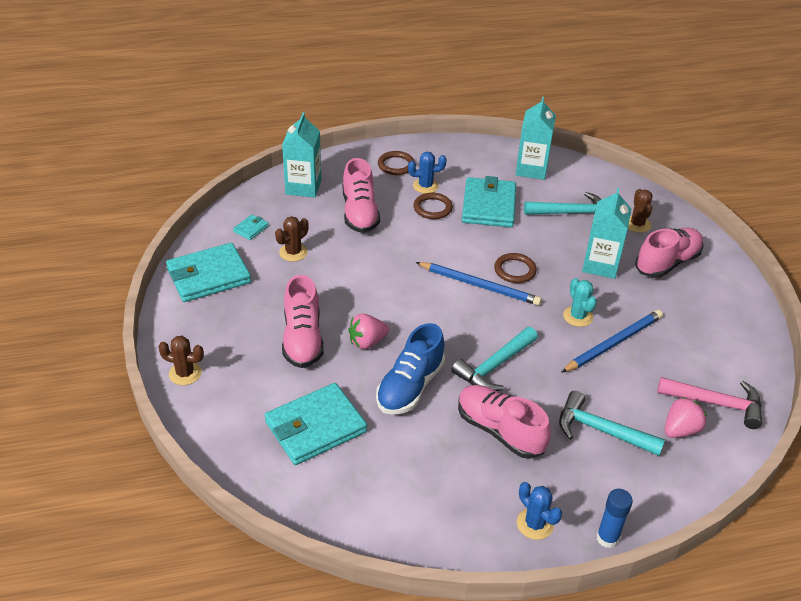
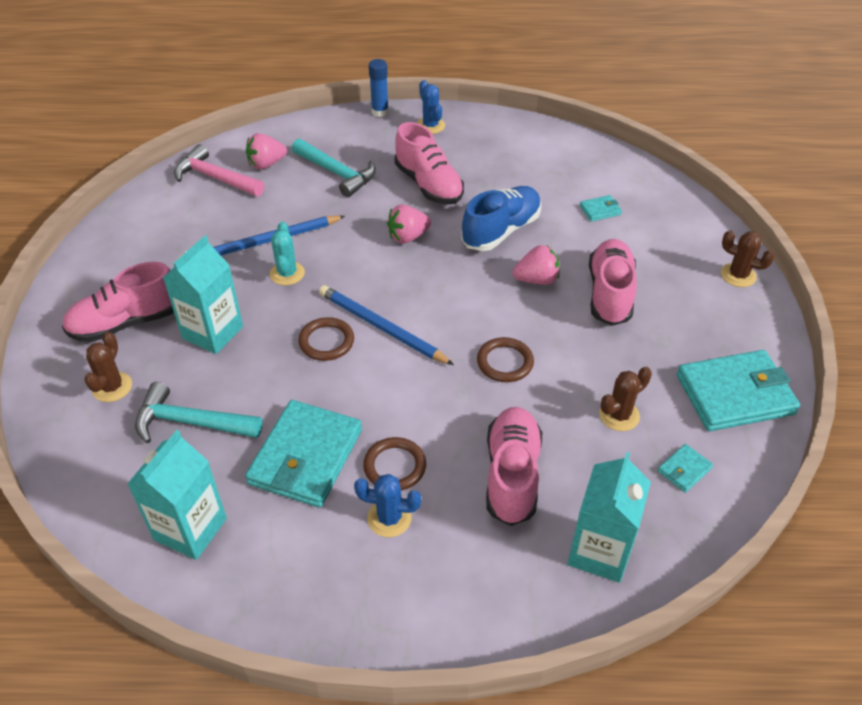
camera: 165 degrees left, 5 degrees up
(316, 427) = (600, 210): turquoise wallet -> turquoise wallet, size x0.43
(396, 165) = (425, 582): brown ring -> brown ring (505, 362)
(494, 366) = (408, 237): turquoise hammer -> pink strawberry

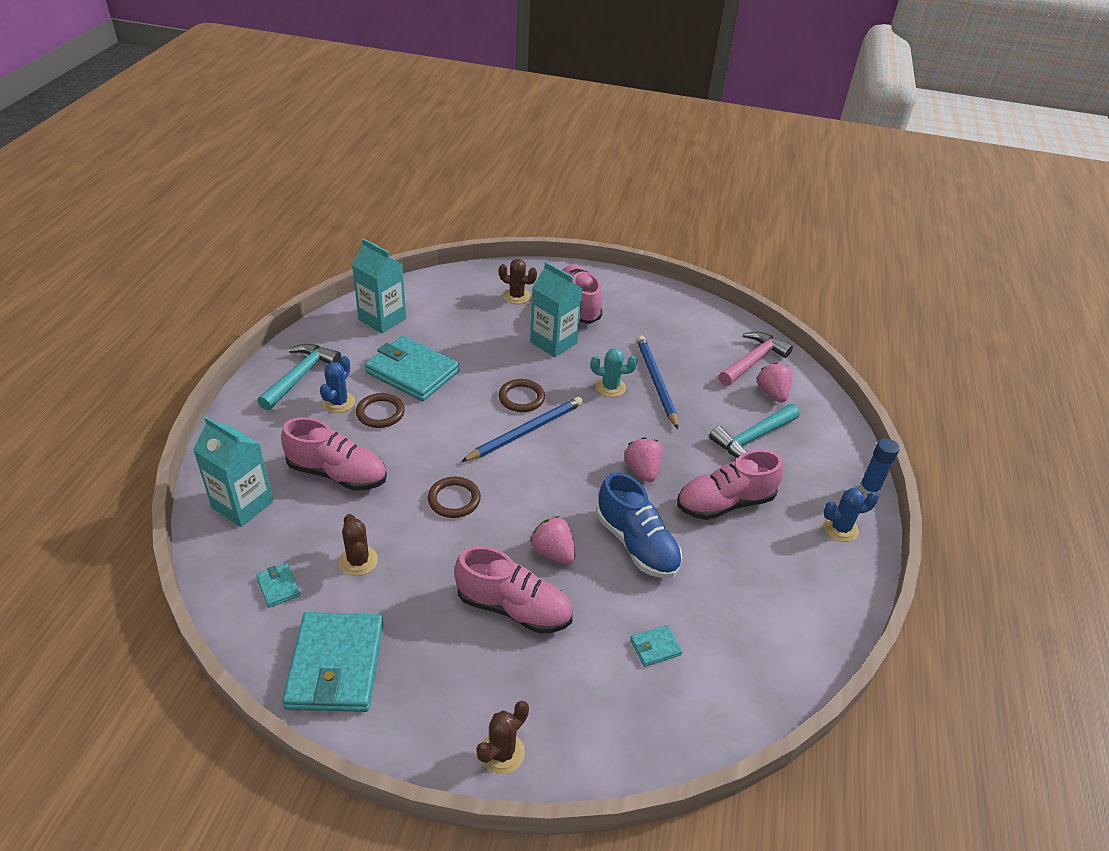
camera: 100 degrees right, 5 degrees down
(190, 422) = (469, 326): turquoise hammer -> turquoise hammer (300, 376)
(536, 280) = (553, 552): pink strawberry -> pink strawberry turned 135 degrees clockwise
(600, 210) = (655, 647): turquoise wallet -> turquoise wallet turned 75 degrees clockwise

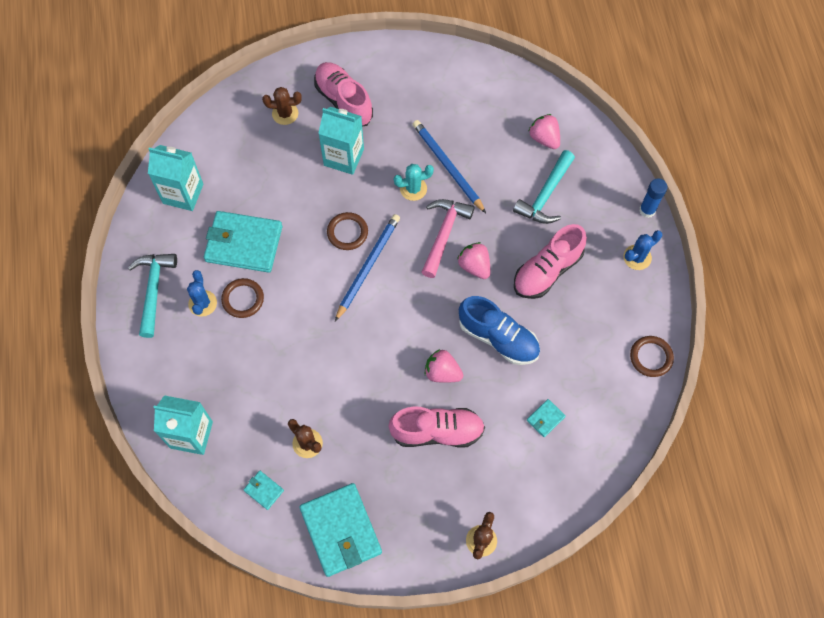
camera: 20 degrees left, 25 degrees up
(337, 474) = (245, 374): pink shoe -> none
(454, 499) = (347, 358): brown ring -> brown ring (651, 357)
(753, 361) = (516, 106): pink hammer -> pink hammer (444, 234)

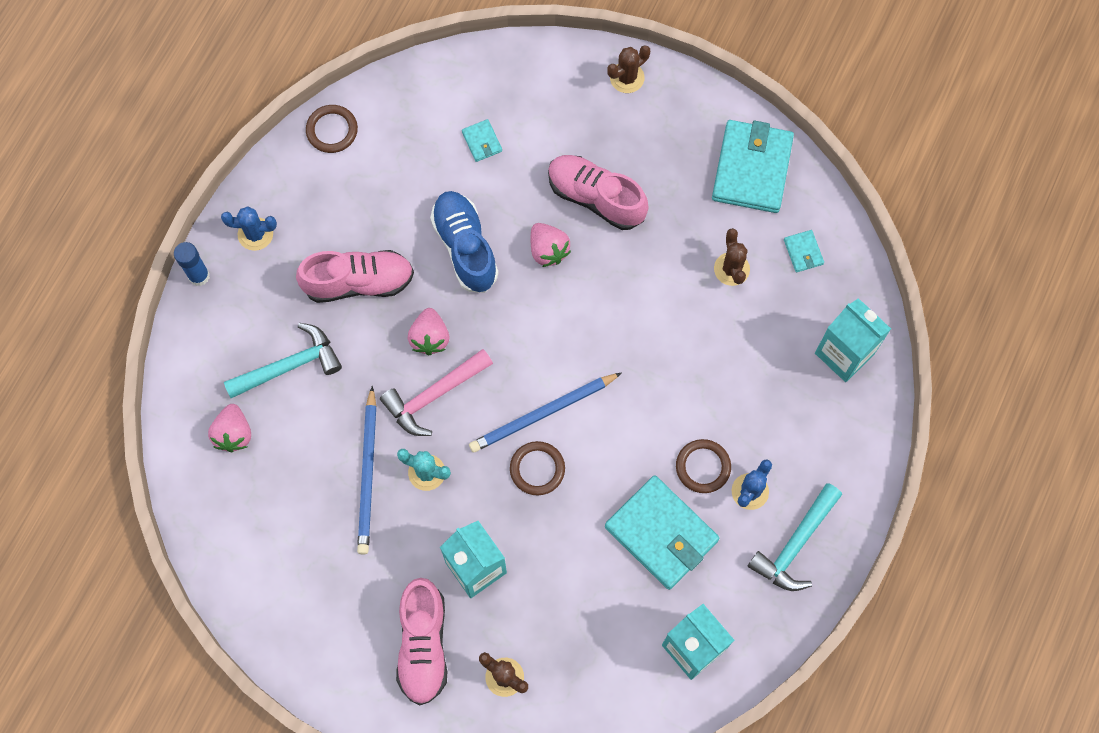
camera: 145 degrees left, 5 degrees up
(545, 419) = (482, 141): turquoise wallet -> turquoise wallet turned 75 degrees clockwise

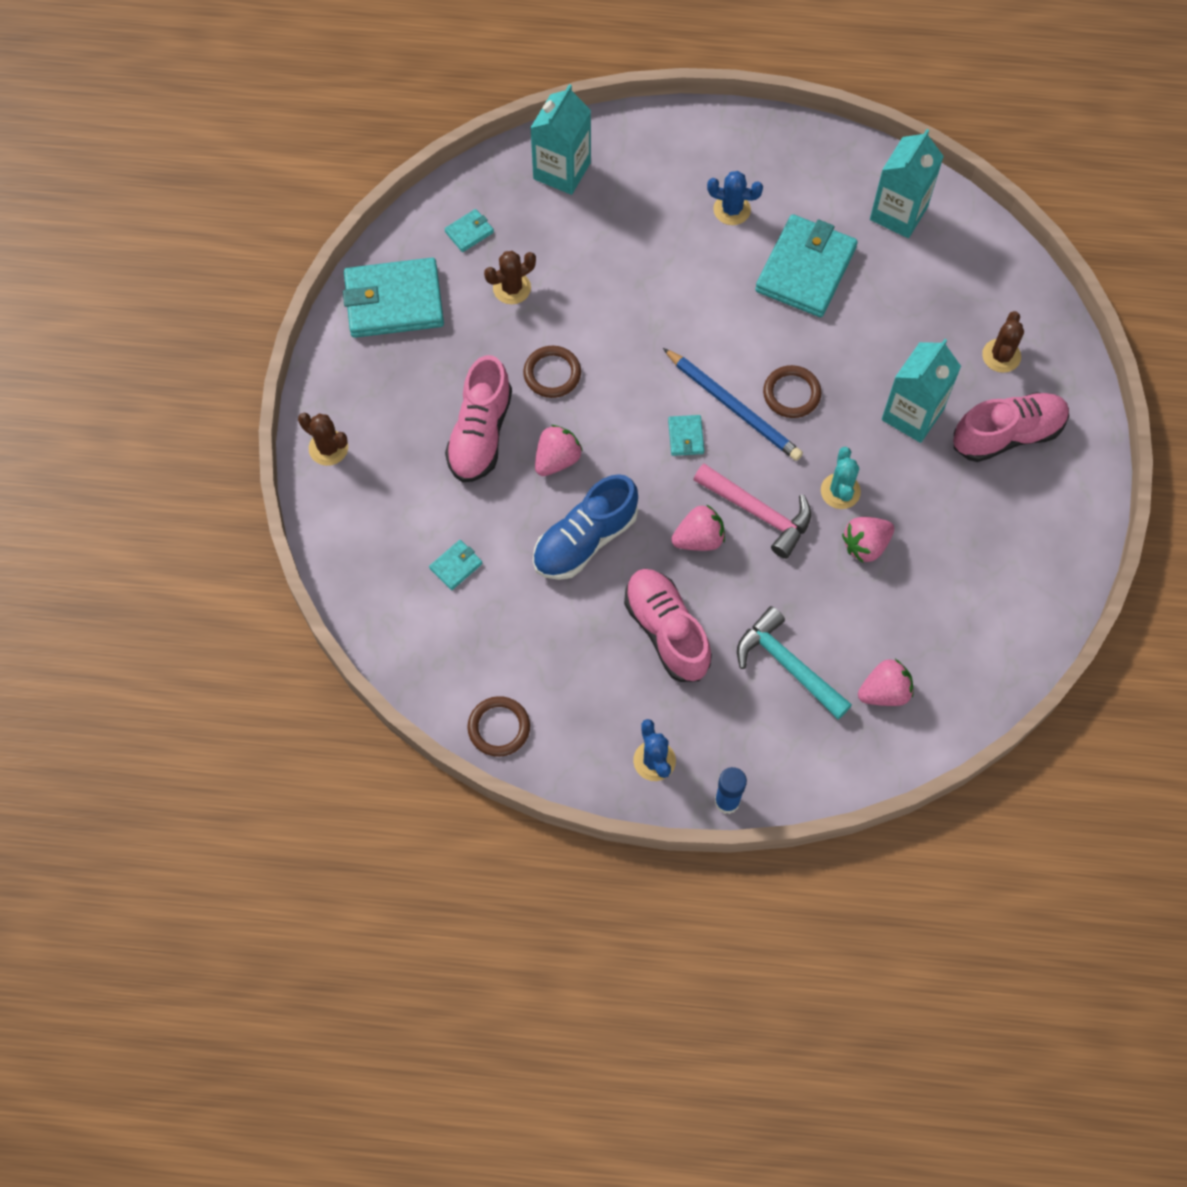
camera: 110 degrees left, 5 degrees down
(368, 473) = (865, 545): blue pencil -> pink strawberry
(529, 362) = (686, 437): none -> turquoise wallet
(703, 467) = (725, 254): brown ring -> brown ring (552, 374)
(795, 545) = (765, 160): turquoise hammer -> none

